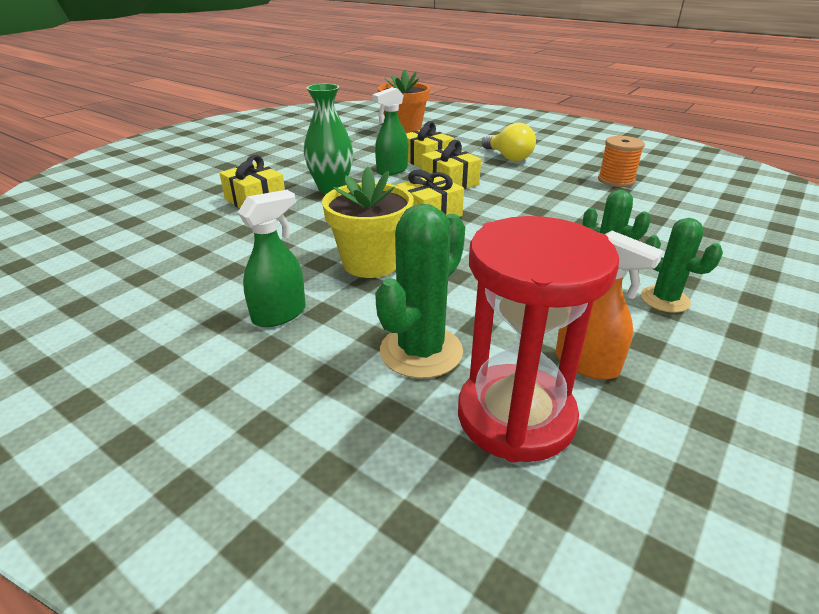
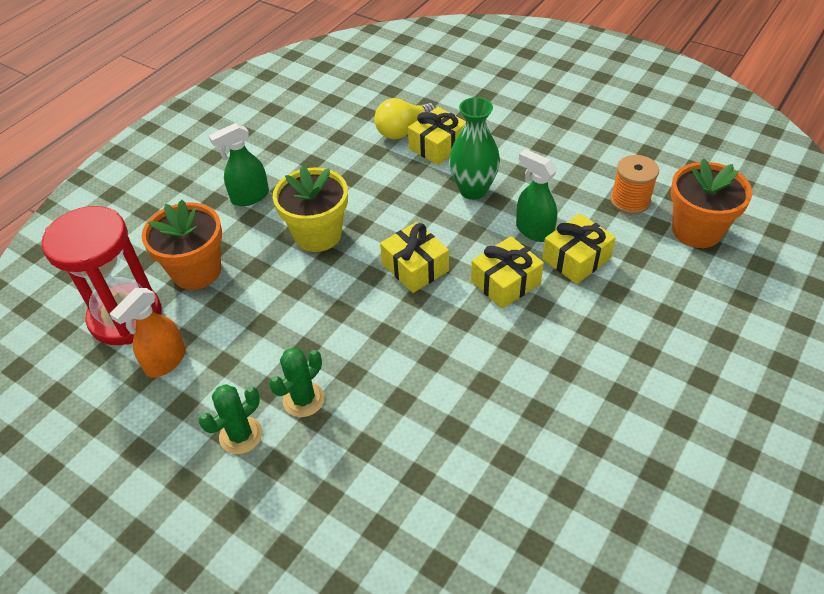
camera: 90 degrees right, 15 degrees up
(280, 314) = (250, 197): green spray bottle -> green spray bottle turned 105 degrees clockwise
(421, 351) = (196, 271): green cactus -> orange flower pot
(508, 157) = (610, 344): yellow light bulb -> yellow light bulb (403, 131)
(616, 180) = (542, 462): orange spool -> orange spool (630, 201)

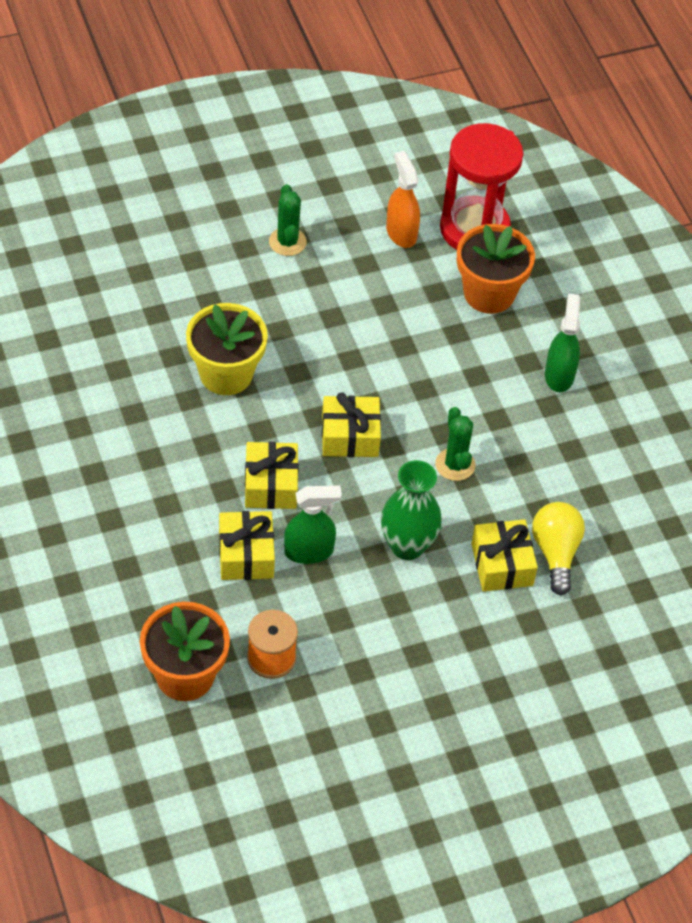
camera: 120 degrees right, 5 degrees up
(303, 399) = (284, 290): green cactus -> green cactus (455, 464)
(318, 234) = (457, 395): yellow flower pot -> yellow flower pot (226, 374)

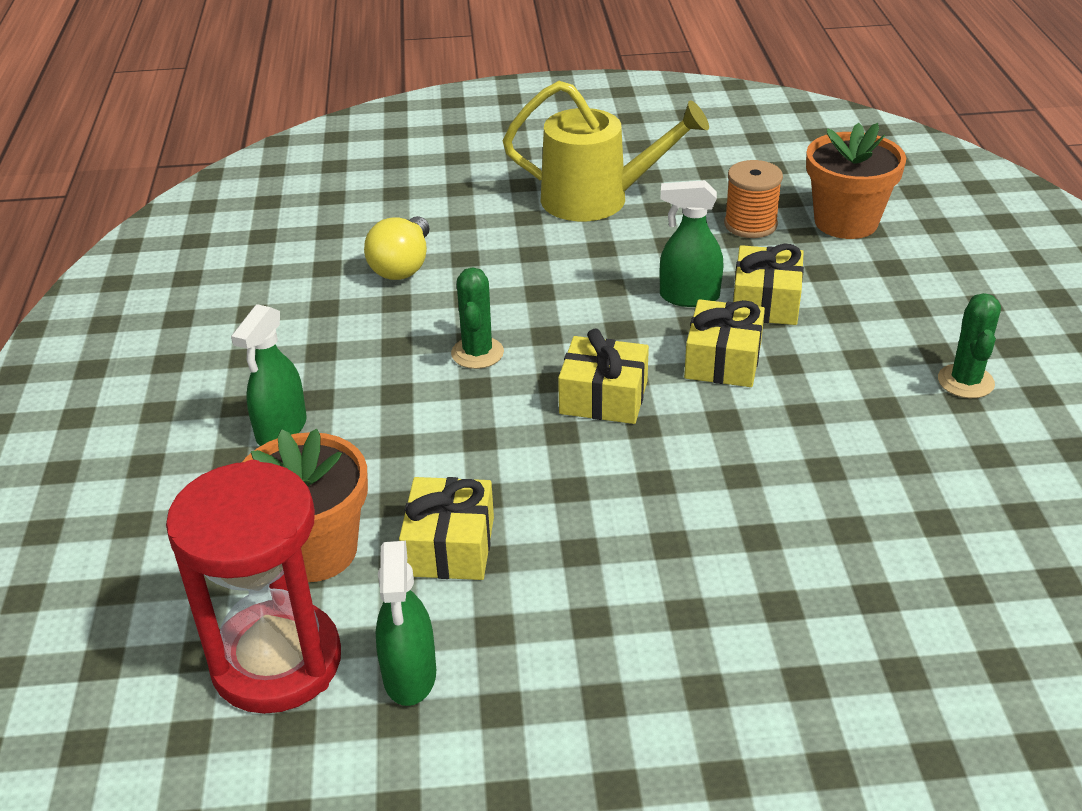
camera: 160 degrees left, 15 degrees down
(226, 374) = (766, 492): yellow flower pot -> none
(287, 242) = (623, 689): green cactus -> green cactus (965, 381)
(401, 232) = (410, 676): orange spray bottle -> green spray bottle
(407, 546) = (570, 289): green vase -> none
(419, 674) = (597, 199): none -> yellow watering can
(502, 564) = (469, 263): yellow gift -> yellow gift (450, 546)

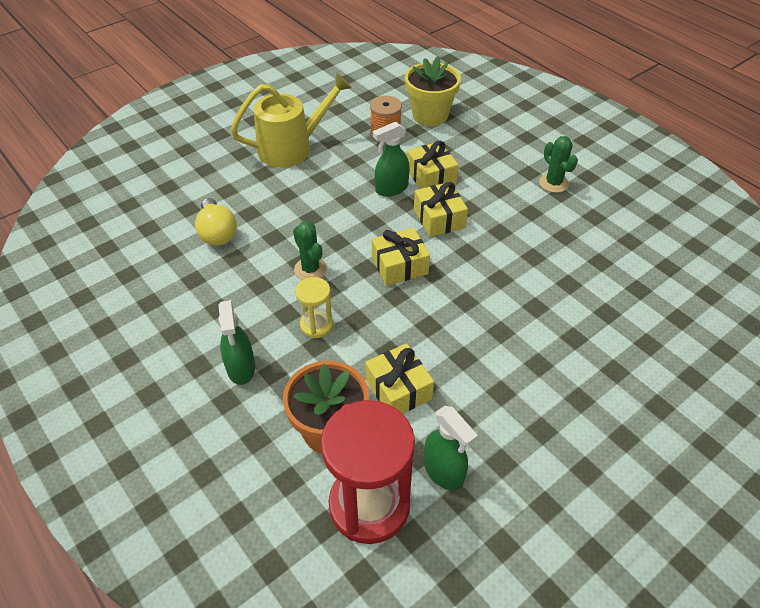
camera: 35 degrees left, 10 degrees up
(420, 422) = (316, 325): none -> yellow hourglass
(846, 222) = (430, 115): orange flower pot -> yellow flower pot

